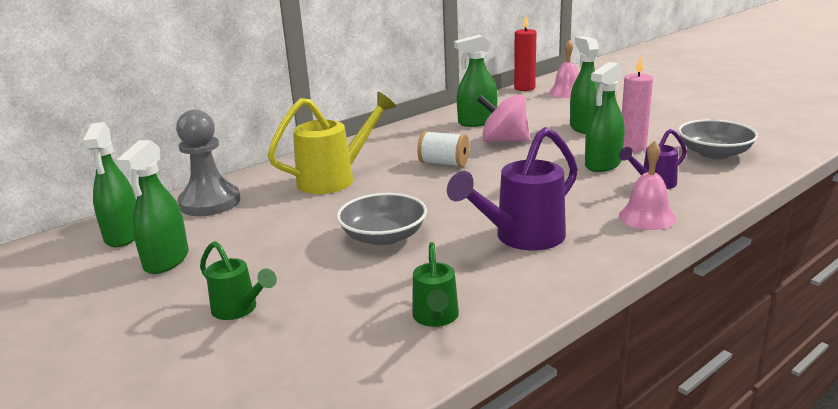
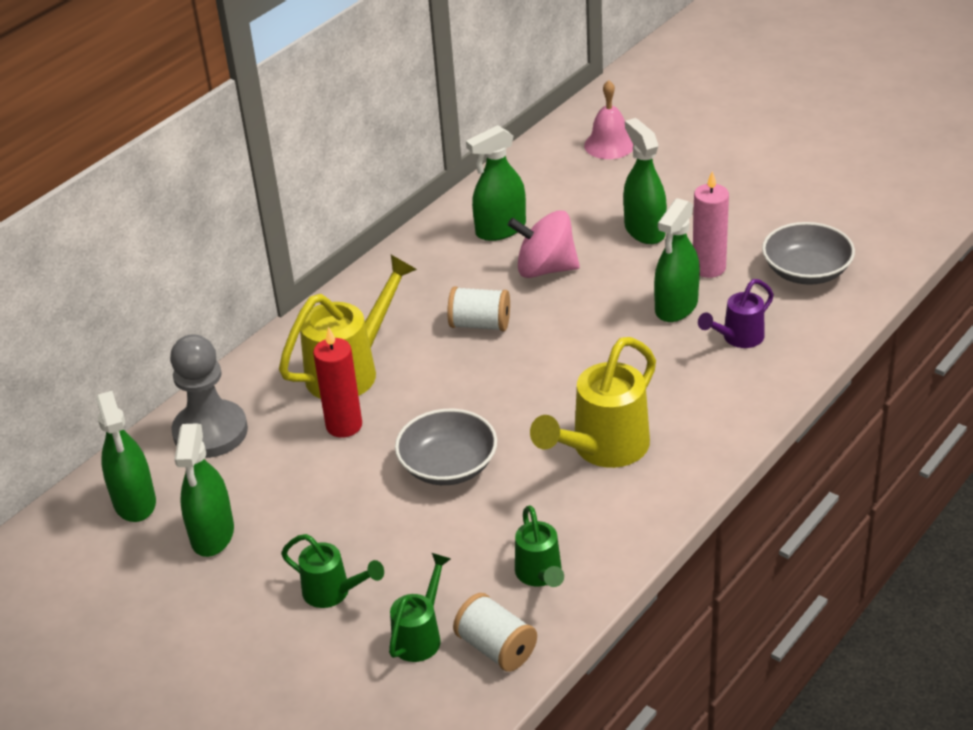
camera: 10 degrees left, 15 degrees up
(300, 351) = (421, 635): none -> green watering can
(369, 372) = (496, 648): none -> white spool
(521, 238) = (602, 450): purple watering can -> yellow watering can
(524, 88) = (548, 138): red candle -> red candle (344, 425)
(647, 217) = (734, 398): pink bell -> none

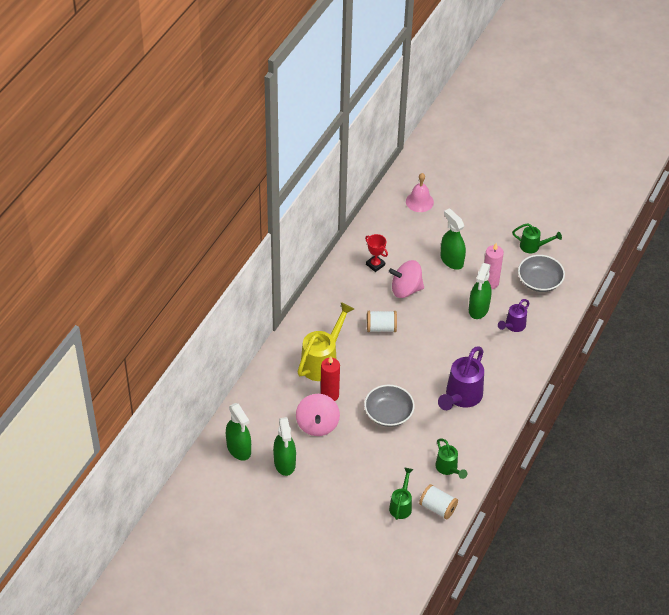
camera: 15 degrees left, 10 degrees up
(210, 432) = (262, 405): grey pawn -> none
(302, 473) = (317, 424): none -> pink spinning top
(334, 593) = (354, 488): green watering can -> green watering can (533, 246)
(500, 229) = (375, 265): green spray bottle -> red trophy
(602, 450) = (461, 398): yellow watering can -> purple watering can

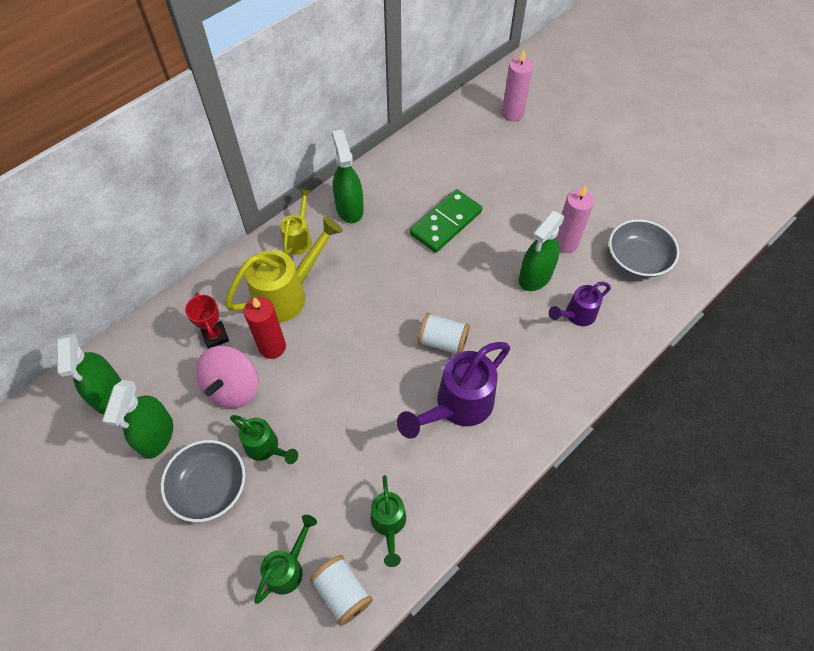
camera: 20 degrees right, 10 degrees up
(311, 324) = (299, 238): none -> yellow watering can
(375, 265) = (420, 180): red trophy -> red trophy (215, 336)
(381, 328) = (389, 267): white spool -> white spool (443, 341)
(388, 413) = (340, 401): grey bowl -> grey bowl (209, 487)
(406, 289) = (446, 223): pink spinning top -> green domino
(419, 202) = (512, 114): pink bell -> pink candle
(451, 260) = (524, 199): green spray bottle -> green spray bottle (349, 208)
(533, 246) = (644, 208): green watering can -> green watering can (266, 448)

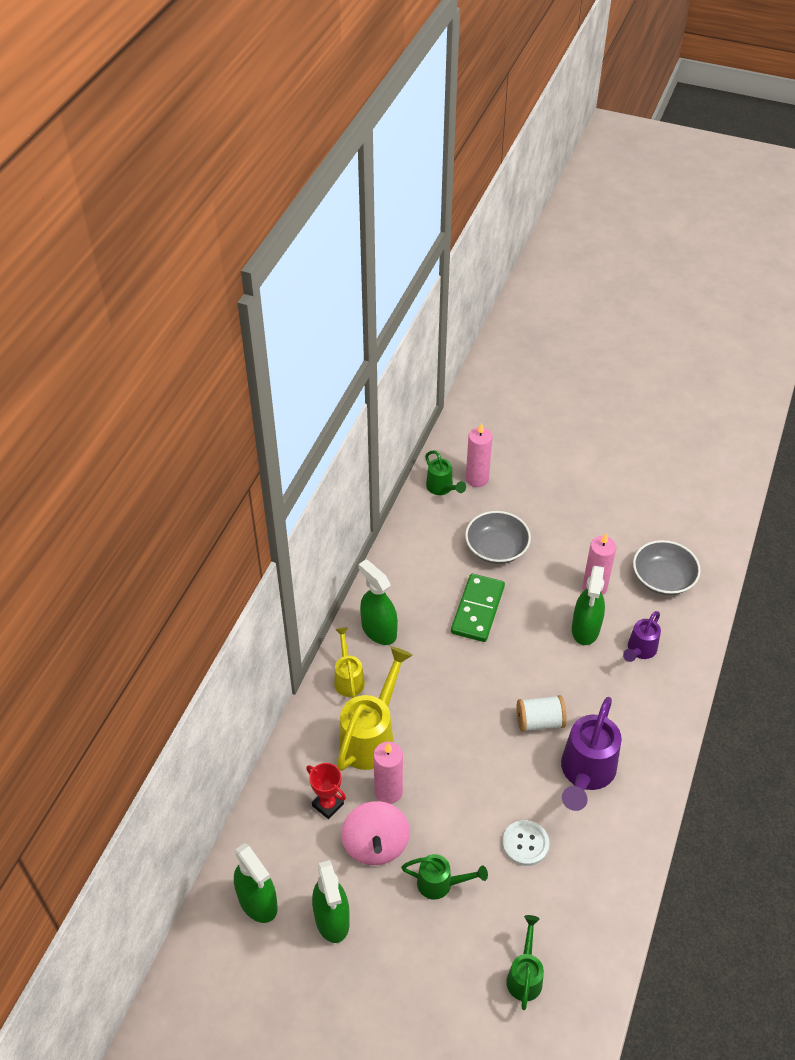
camera: 25 degrees left, 10 degrees down
(209, 487) = (411, 941): grey bowl -> grey bowl (496, 548)
(272, 347) = (388, 791): red candle -> pink candle
(342, 592) = (582, 973): white spool -> none
(363, 446) = (525, 843): none -> white button
(389, 525) = (587, 900): green watering can -> green watering can (442, 488)

